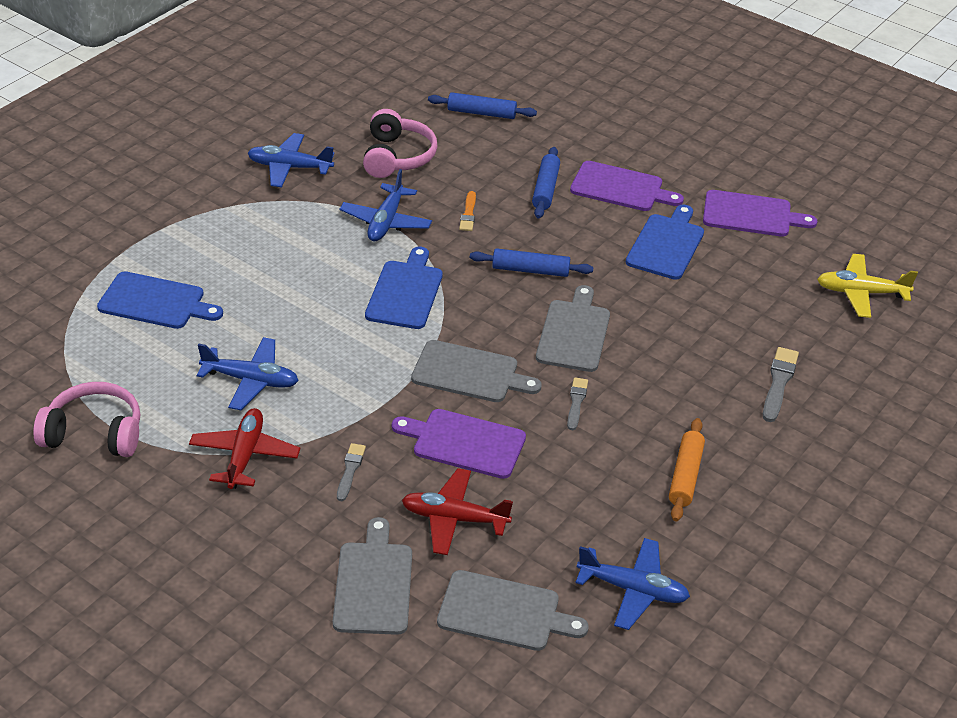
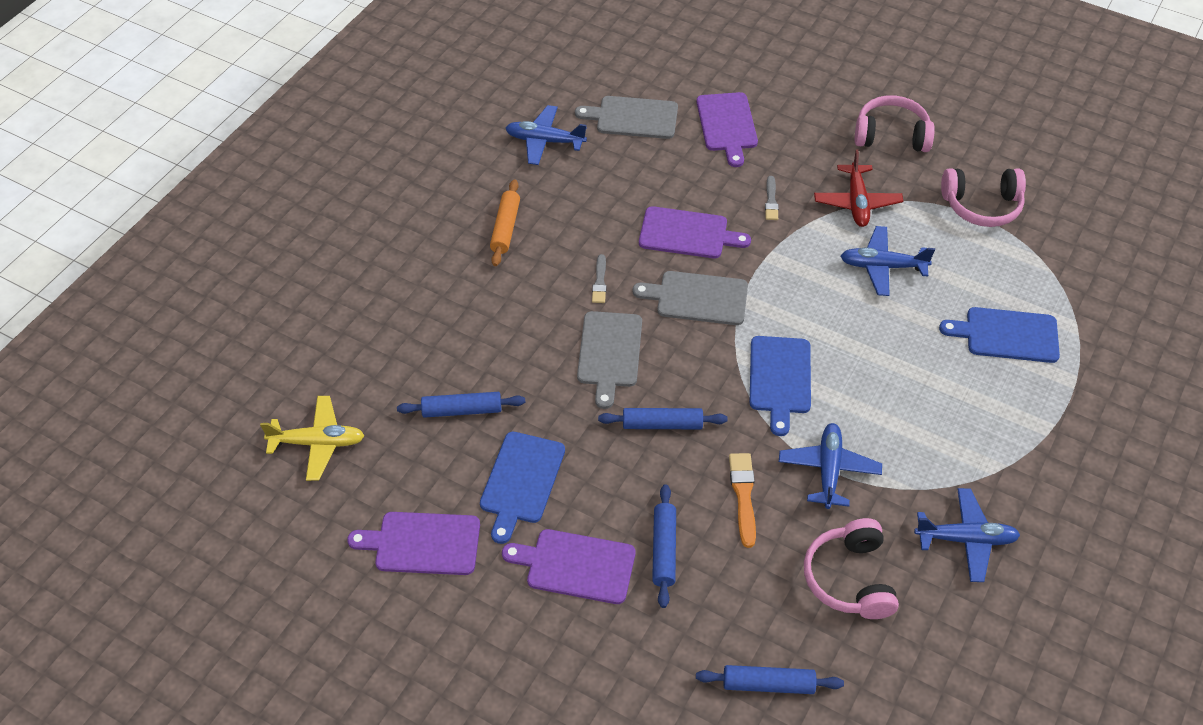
camera: 175 degrees right, 10 degrees up
(153, 540) = (891, 135): none -> pink headphones
(373, 584) = (727, 125): grey cutting board -> purple cutting board
(454, 519) = (681, 174): red plane -> none
(468, 213) = (743, 496): orange brush -> orange brush, size x1.50
(725, 302) = (462, 410): none -> blue rolling pin
(779, 383) = (418, 324): grey brush -> none

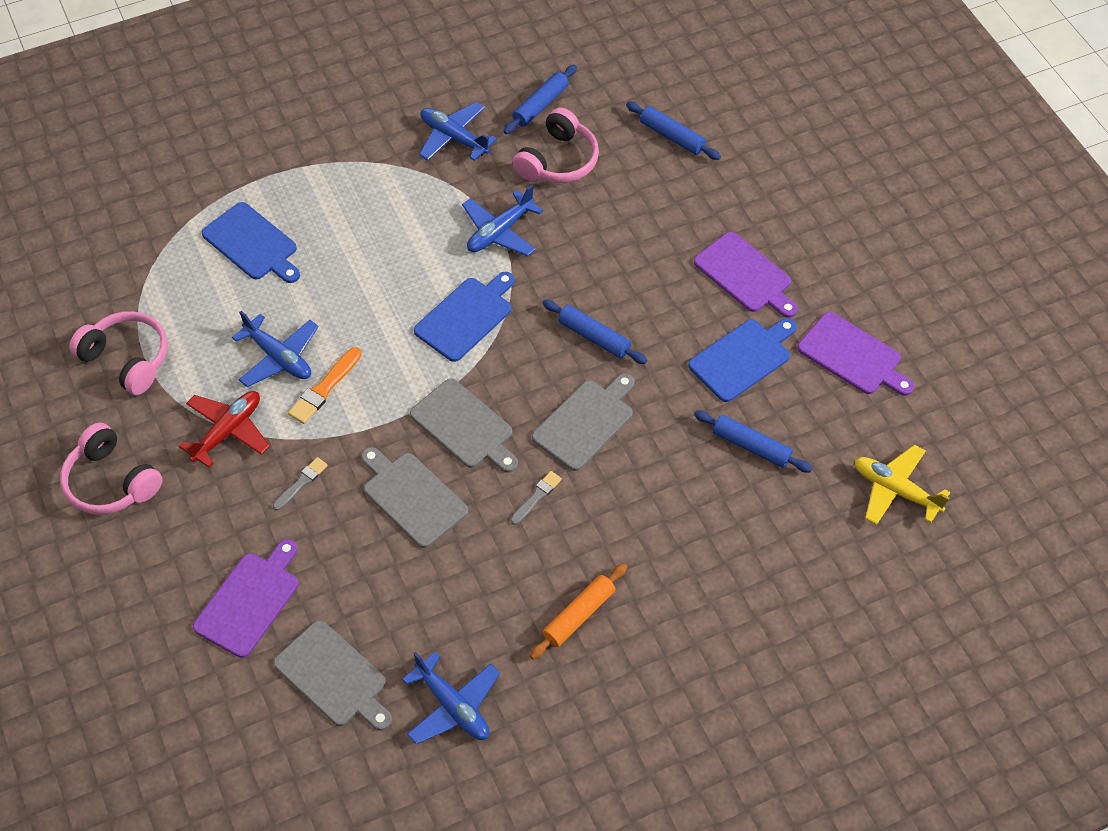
camera: 145 degrees left, 5 degrees up
(663, 550) = (672, 249): blue rolling pin -> blue rolling pin (540, 105)
(687, 233) = (412, 497): purple cutting board -> grey cutting board
(743, 496) = (580, 251): orange brush -> orange brush (324, 388)

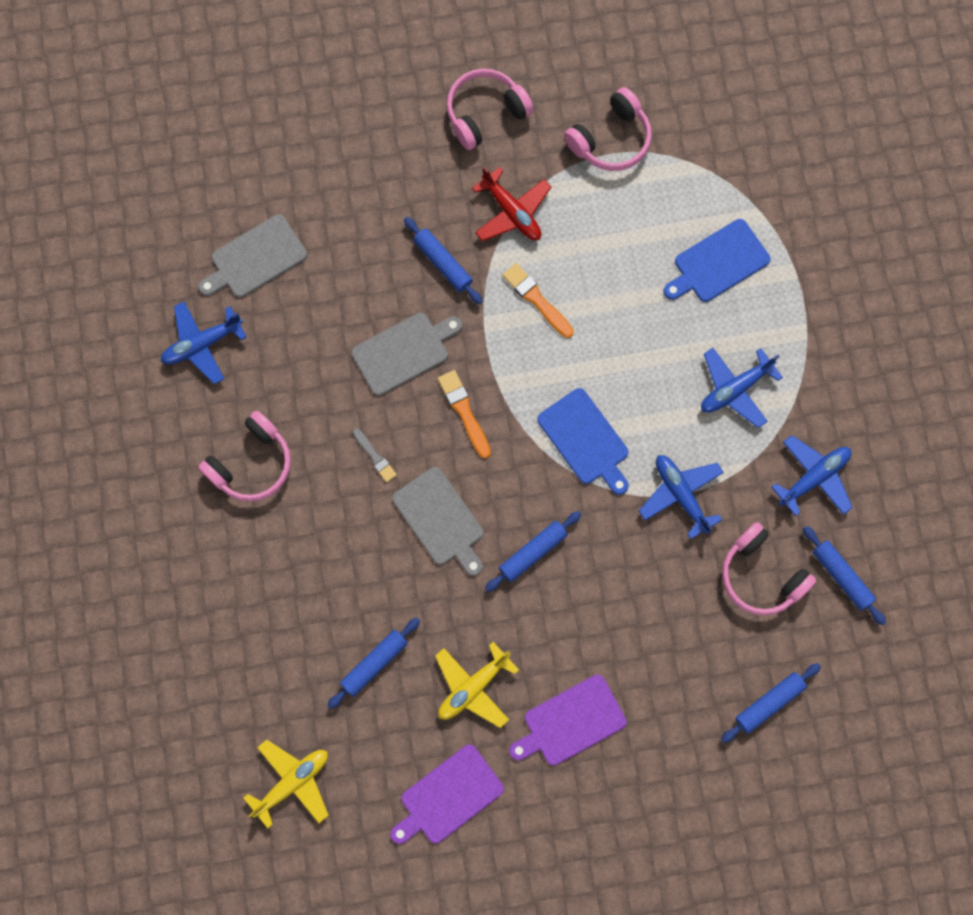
camera: 105 degrees right, 20 degrees up
(249, 601) = (342, 205): purple cutting board -> none
(279, 357) = (580, 266): blue plane -> blue plane (735, 389)
(301, 483) = (443, 263): grey brush -> blue rolling pin
(464, 426) = (464, 411): grey cutting board -> orange brush
(579, 615) = (252, 463): orange rolling pin -> pink headphones
(742, 358) = (473, 687): blue cutting board -> yellow plane

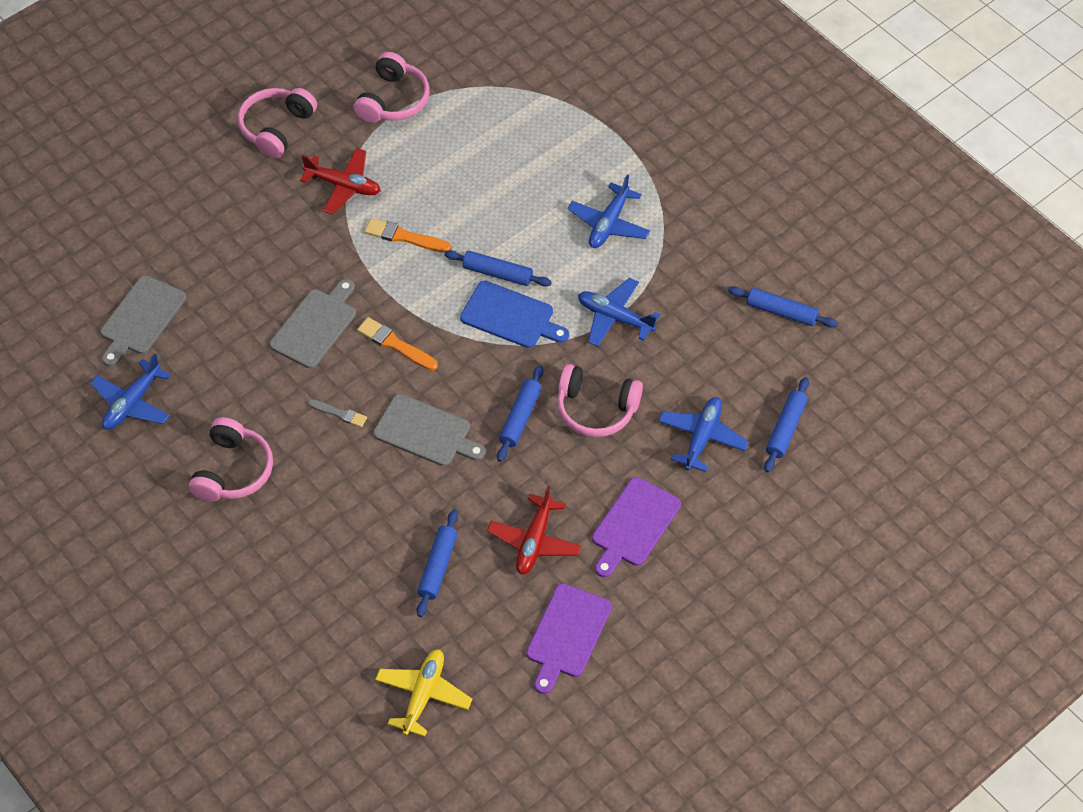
camera: 30 degrees left, 20 degrees down
(443, 263) = (308, 248): blue rolling pin -> blue rolling pin (497, 273)
(473, 687) = (534, 541): yellow plane -> red plane
(718, 263) = (537, 144): blue cutting board -> none
(760, 575) = (717, 342): pink headphones -> pink headphones (596, 409)
(813, 477) = (713, 255): blue plane -> blue plane (702, 437)

